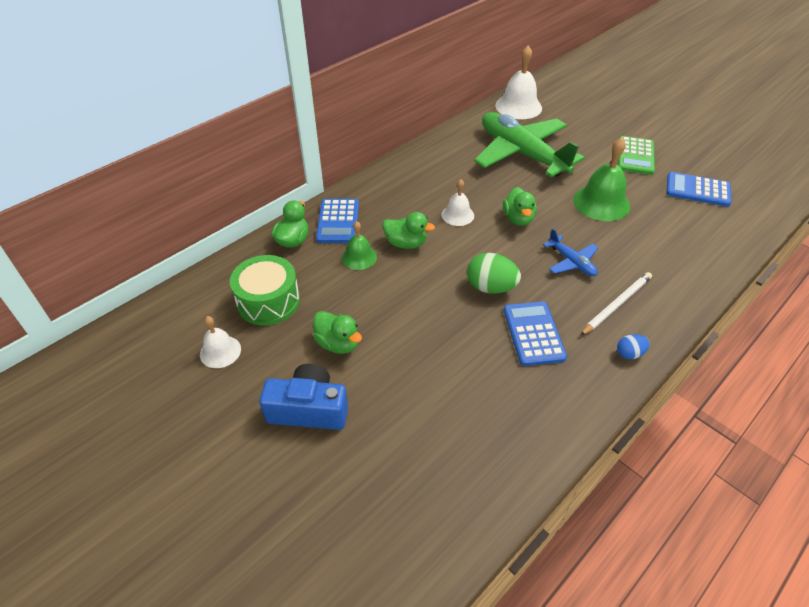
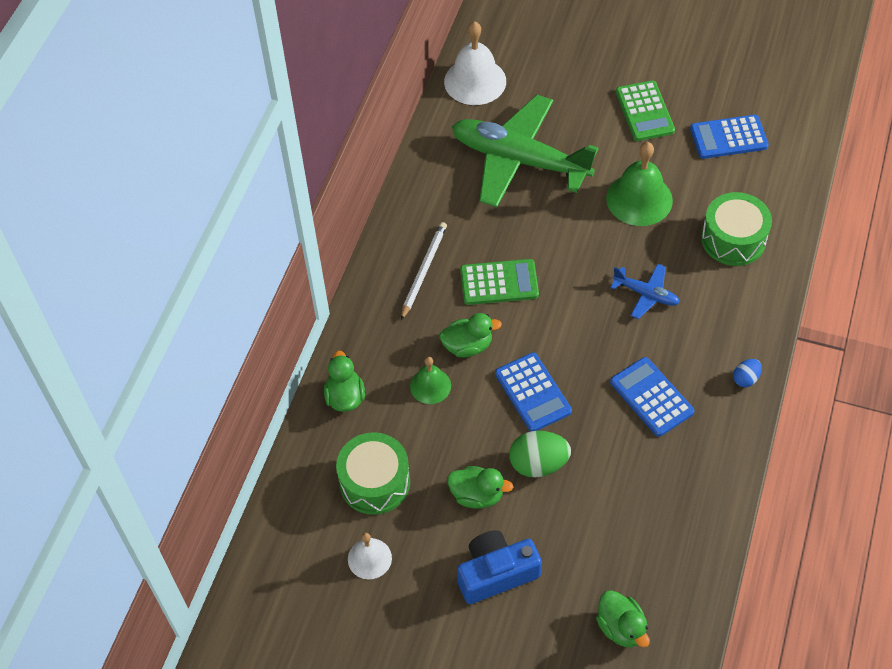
camera: 25 degrees left, 10 degrees up
(338, 221) = (376, 349): blue calculator -> blue calculator (532, 392)
(457, 215) = (499, 283): white bell -> green calculator
(490, 287) = (584, 362): green egg -> green egg (538, 464)
(518, 219) = (565, 260): green duck -> green duck (621, 627)
(616, 304) = (711, 327): white pencil -> white pencil (423, 270)
(669, 252) = (733, 239): none -> green drum

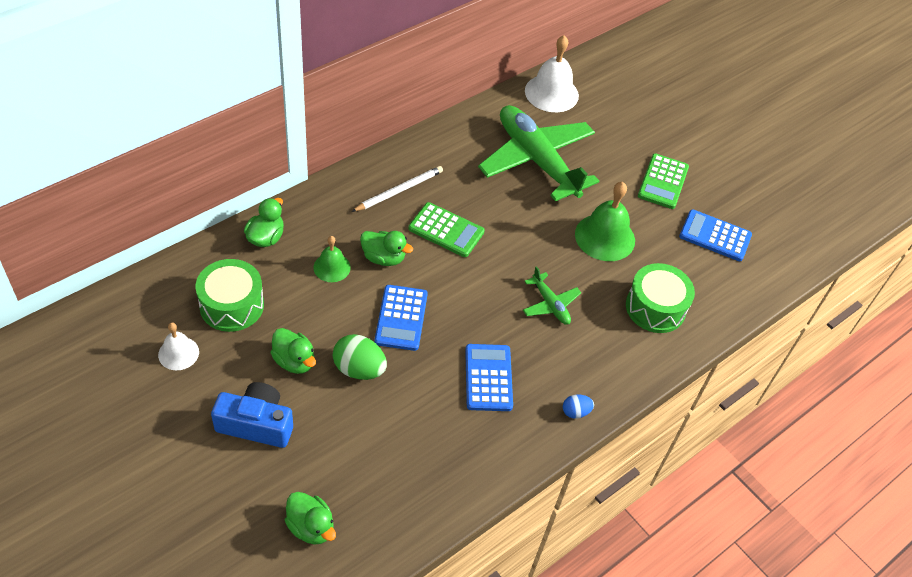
camera: 25 degrees right, 5 degrees down
(621, 627) = (311, 527): green duck -> green duck turned 45 degrees counterclockwise
(646, 294) = (550, 304): blue plane -> green plane

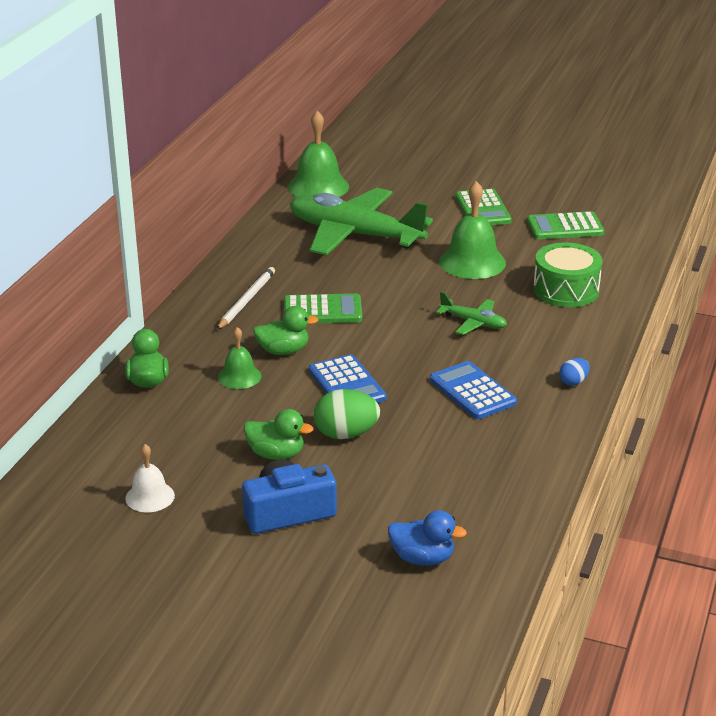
camera: 25 degrees left, 20 degrees down
(232, 305) = (167, 441): green drum -> none
(311, 527) = (422, 558): green duck -> blue duck
(551, 93) = (318, 186): white bell -> green bell
(715, 236) = (565, 227): blue calculator -> green calculator

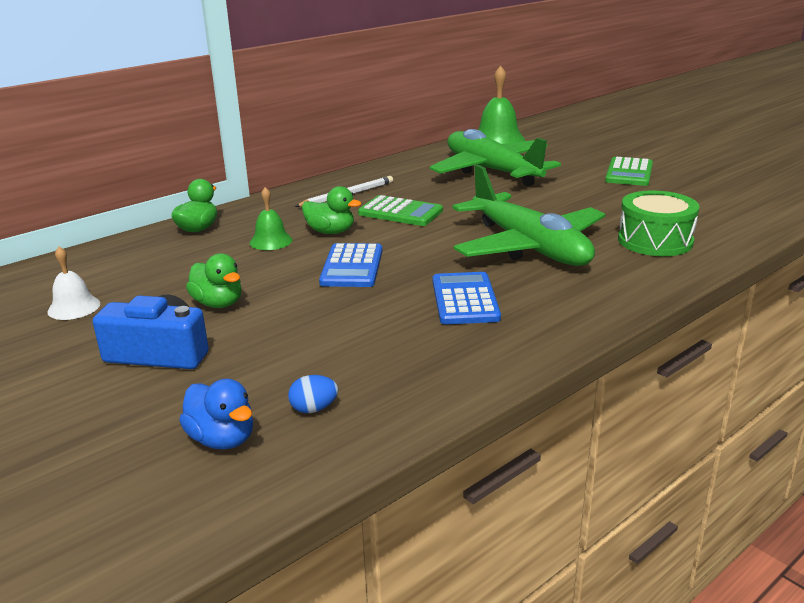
camera: 30 degrees right, 5 degrees down
(346, 434) = (300, 304): green egg -> none
(472, 262) = (578, 205): green bell -> none
(473, 323) = (529, 247): green plane -> green plane, size x2.26
(565, 227) = (701, 196): green calculator -> none
(573, 382) = (584, 317): blue egg -> blue egg (314, 409)

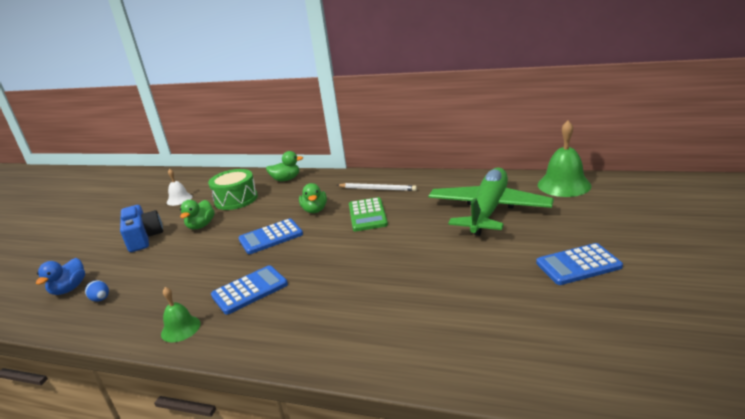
camera: 60 degrees right, 0 degrees up
(271, 241) = (287, 202): green bell -> green bell (180, 328)
(529, 247) = (354, 280): green plane -> none
(629, 173) = (578, 265): green calculator -> blue calculator
(655, 241) = (423, 332): green drum -> green drum (236, 199)

